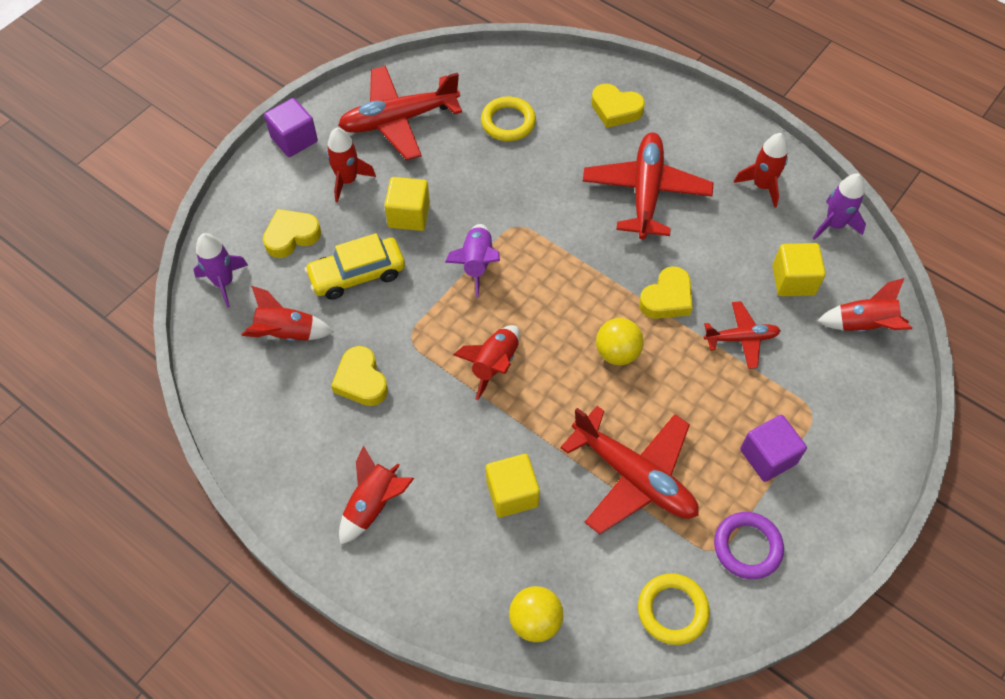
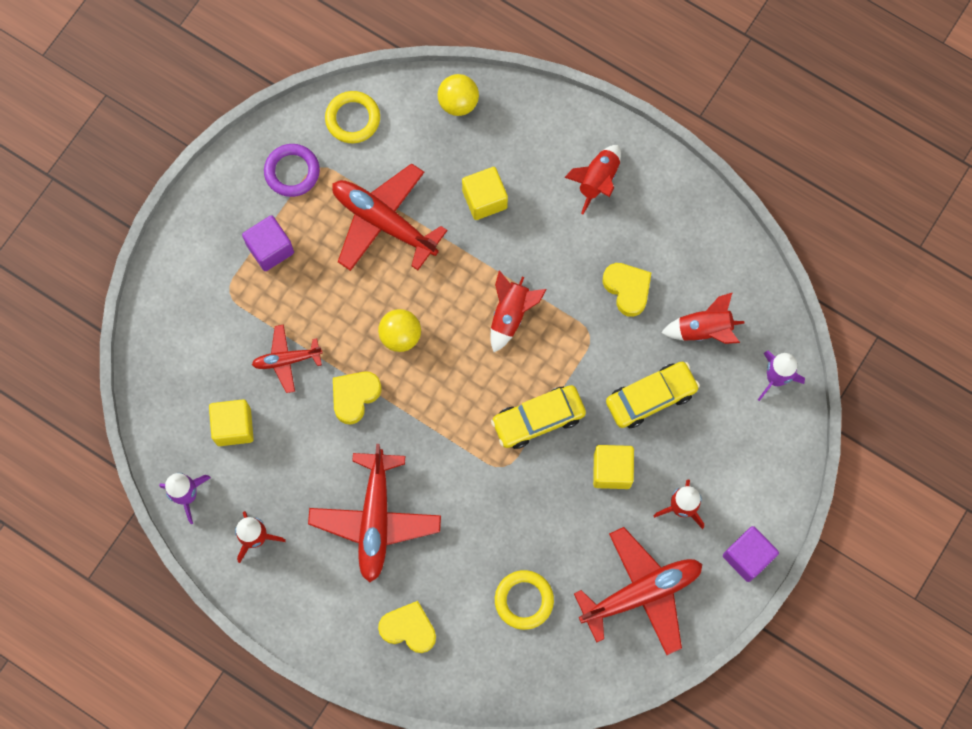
camera: 175 degrees right, 15 degrees up
(291, 236) = (723, 435): yellow heart -> none
(476, 264) = (538, 419): purple rocket -> yellow car
(863, 325) = (173, 383): red rocket -> none

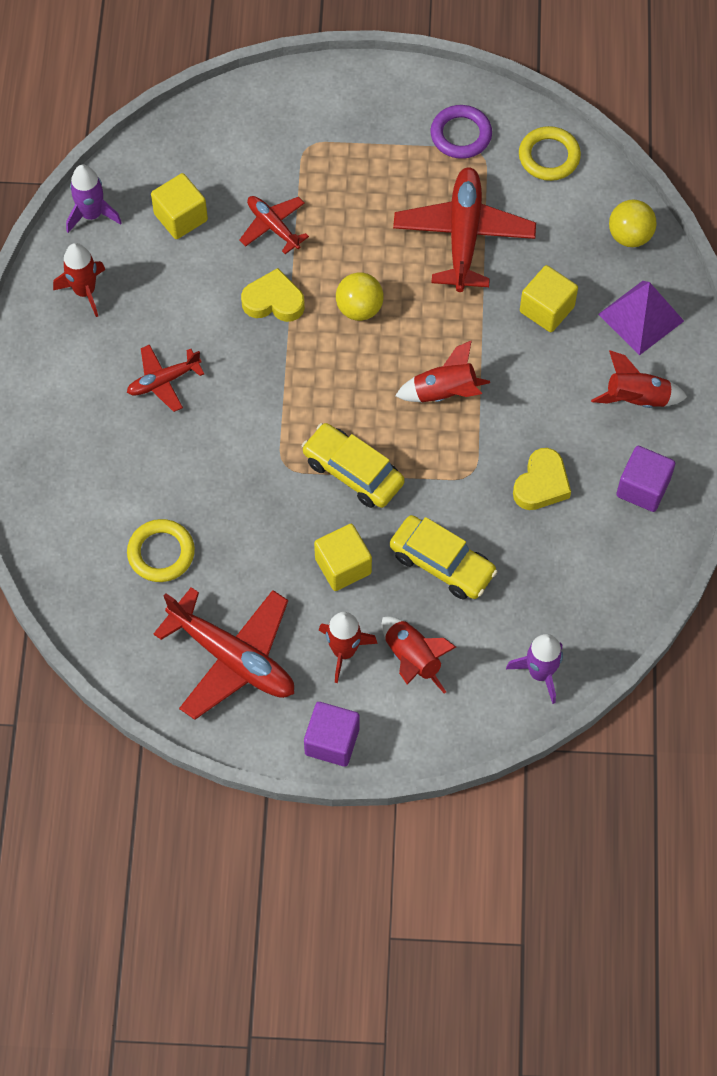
camera: 60 degrees right, 10 degrees down
(270, 249) = (373, 157): purple cube -> purple cube (643, 488)
(375, 519) = (163, 381): red plane -> red plane, size x0.55
(409, 628) = (73, 465): yellow heart -> none
(532, 137) = (640, 317): none -> purple pyramid
(704, 330) = (546, 577): red rocket -> red rocket (412, 659)

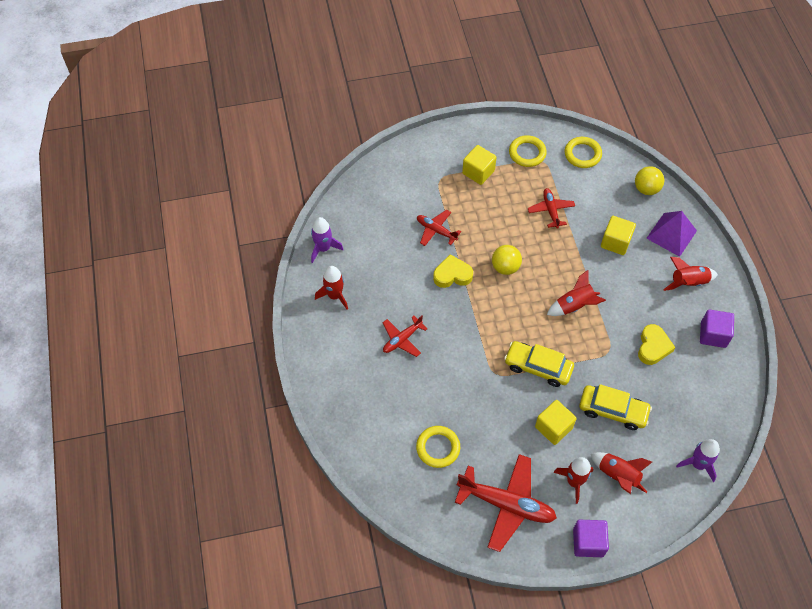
camera: 15 degrees left, 5 degrees down
(181, 217) = (378, 238): yellow cube -> yellow cube (478, 172)
(461, 135) = (527, 153): purple ring -> yellow ring
(463, 236) = (551, 210): red plane -> red plane, size x0.55

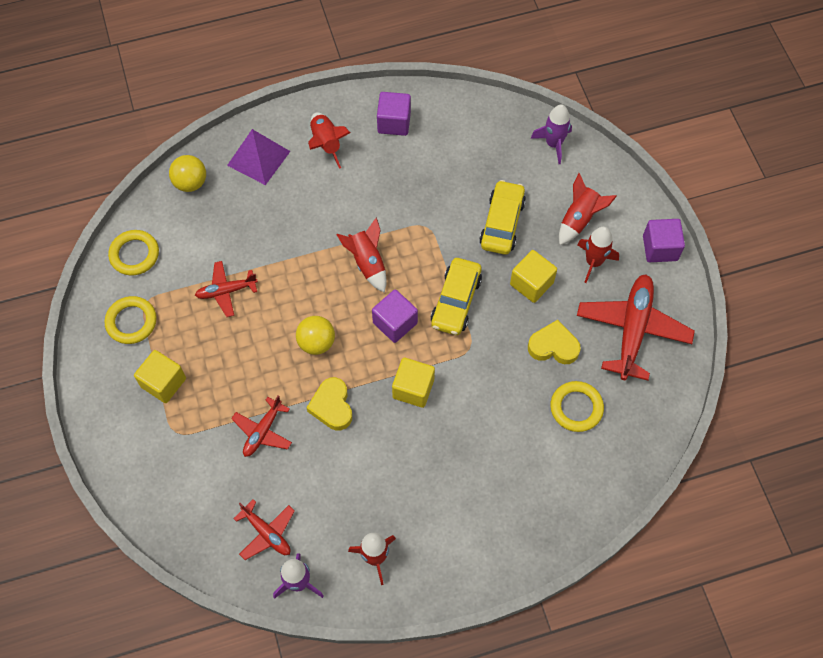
camera: 95 degrees left, 5 degrees up
(402, 339) = (434, 462): red plane -> red plane (267, 533)
(520, 321) = (395, 323): none -> purple cube
(615, 242) = (272, 218): yellow cube -> yellow cube (413, 388)
(653, 347) = (416, 181): yellow heart -> yellow heart (553, 346)

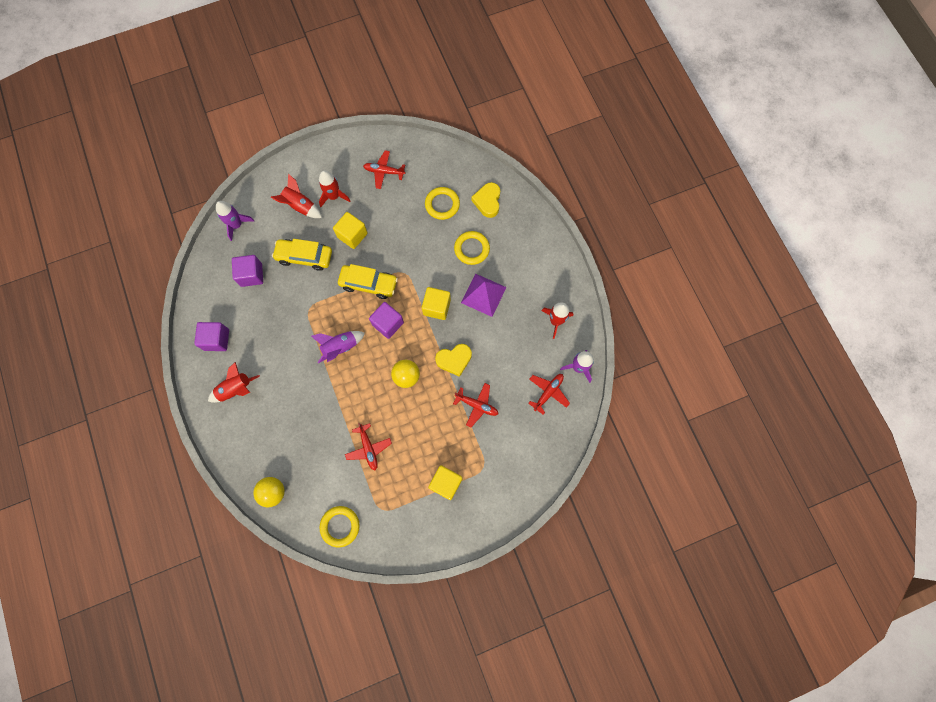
camera: 95 degrees left, 10 degrees up
(131, 322) = (398, 517): yellow ring -> yellow ring (471, 249)
(258, 158) = (250, 440): purple pyramid -> purple pyramid (483, 295)
(367, 263) = (340, 347): red rocket -> purple rocket
(553, 346) = (399, 220): yellow heart -> yellow heart (487, 201)
(632, 330) = (384, 172): red plane -> red plane, size x0.55
(660, 248) = (321, 155): purple cube -> purple cube (251, 275)

